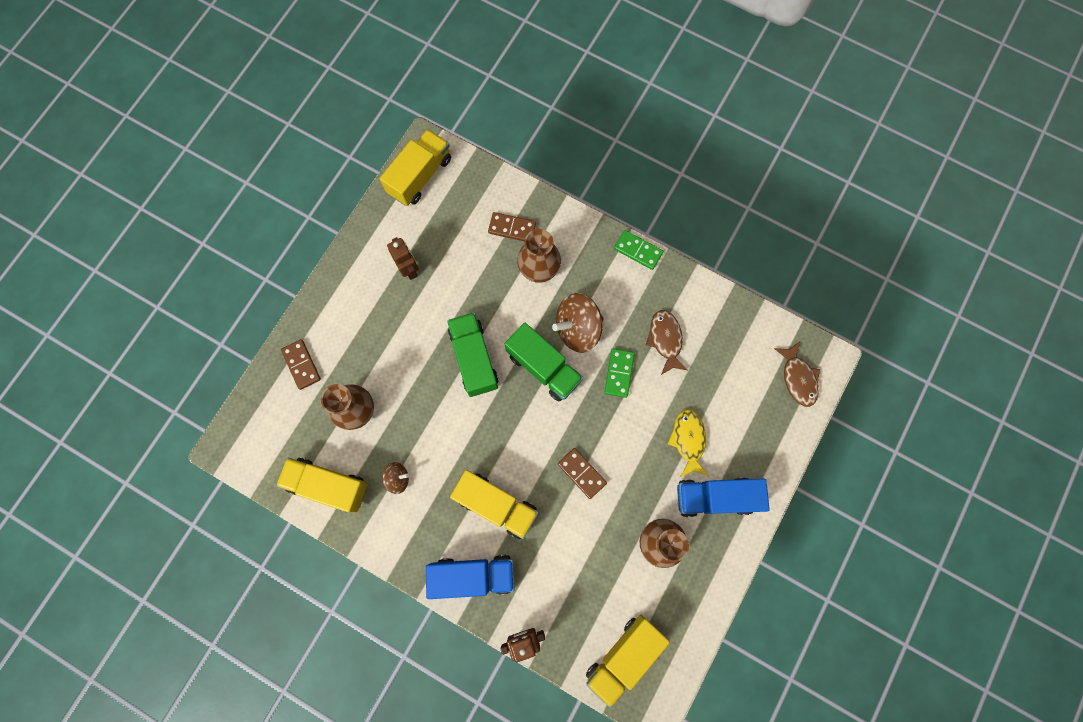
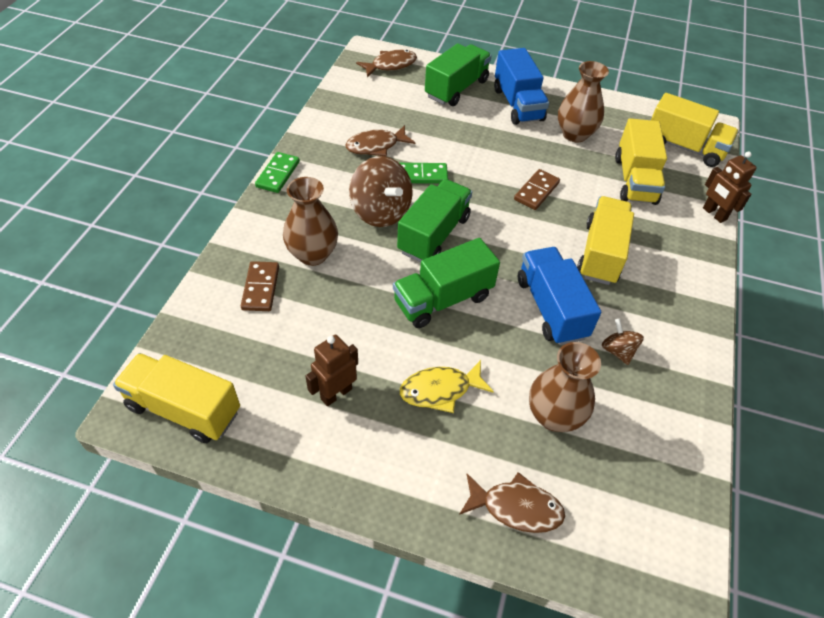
camera: 105 degrees left, 25 degrees down
(301, 365) = (516, 507): brown domino -> brown fish
(328, 485) = (664, 428): yellow truck -> yellow truck (635, 180)
(473, 575) = (682, 262): blue truck -> blue truck (551, 308)
(688, 440) = (472, 124): yellow fish -> yellow fish (440, 390)
(749, 439) = (456, 89): none -> green truck

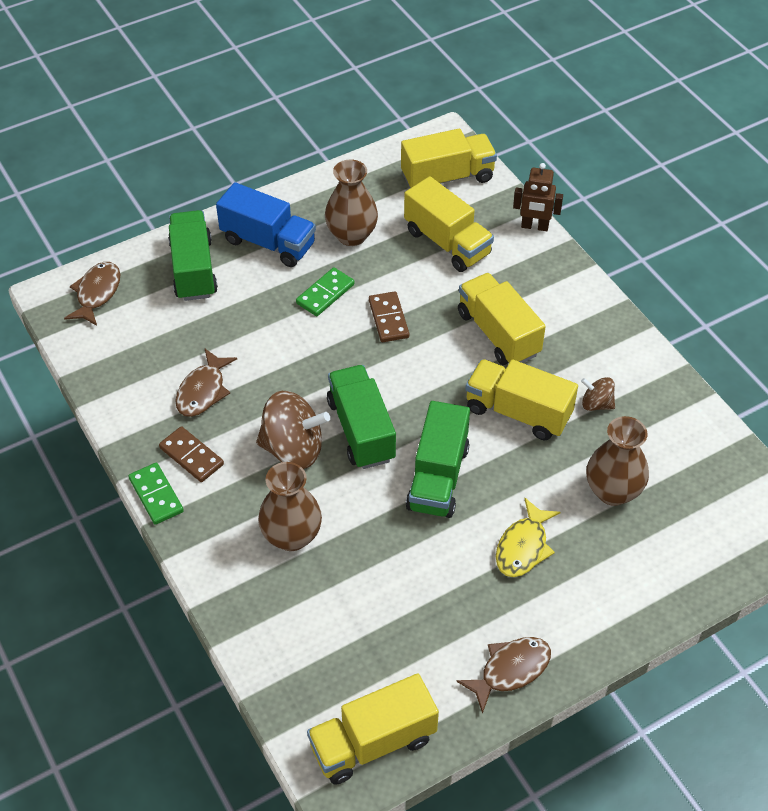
camera: 45 degrees left, 0 degrees up
(260, 288) = (292, 602): brown domino -> brown domino (191, 456)
(336, 393) = (460, 621): brown robot -> none
(422, 175) = (280, 384): green domino -> green domino (325, 294)
(516, 507) = (662, 575): brown fish -> brown fish (510, 670)
(551, 308) = (518, 412): blue truck -> yellow truck

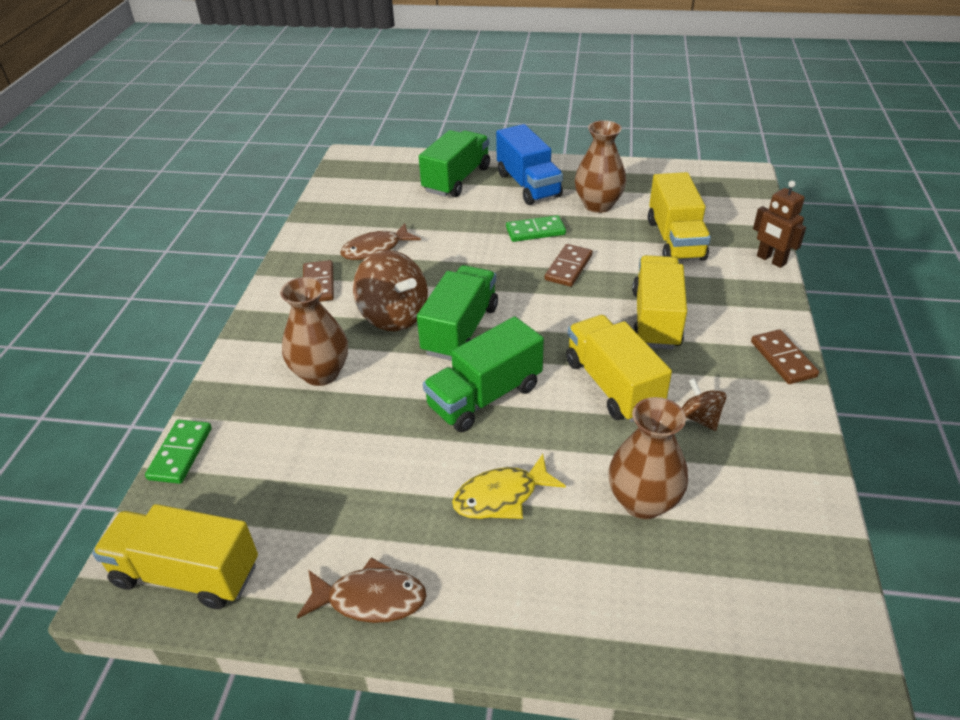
camera: 40 degrees right, 10 degrees down
(97, 293) = (378, 167): brown fish -> none
(156, 495) = (266, 295): green domino -> green domino (181, 453)
(447, 177) = (721, 199): yellow truck -> none
(611, 320) = (782, 359): none -> brown domino

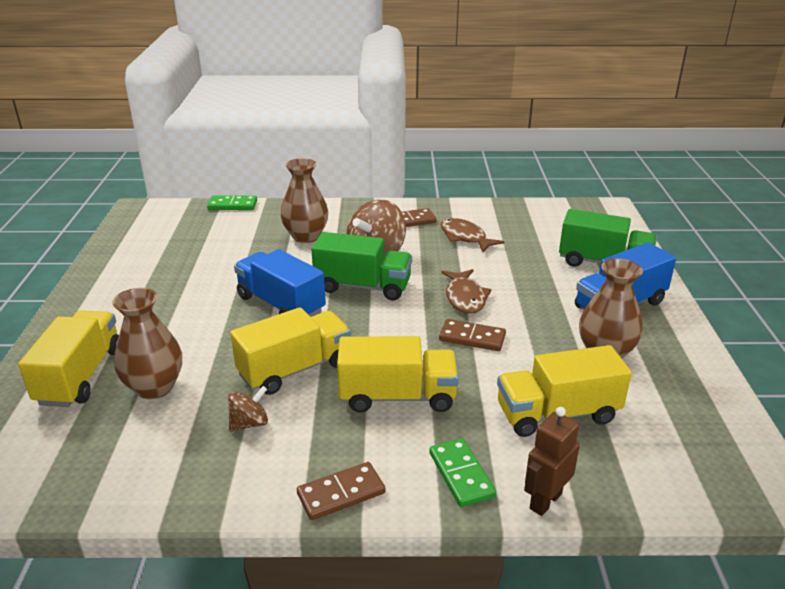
camera: 80 degrees right, 10 degrees down
(186, 574) = (141, 223): yellow truck -> yellow truck (81, 376)
(370, 599) = (104, 279): brown fish -> brown fish (465, 298)
(485, 397) = (281, 304): green truck -> blue truck
(501, 496) = (174, 320): yellow fish -> none
(535, 231) = (530, 314): green domino -> green domino (461, 474)

